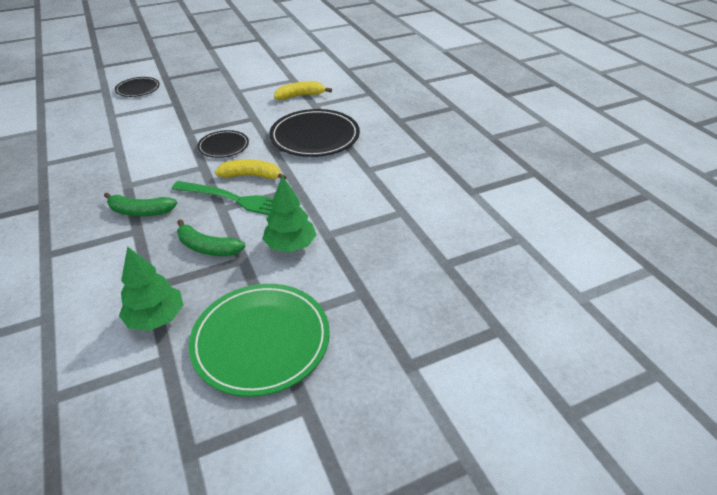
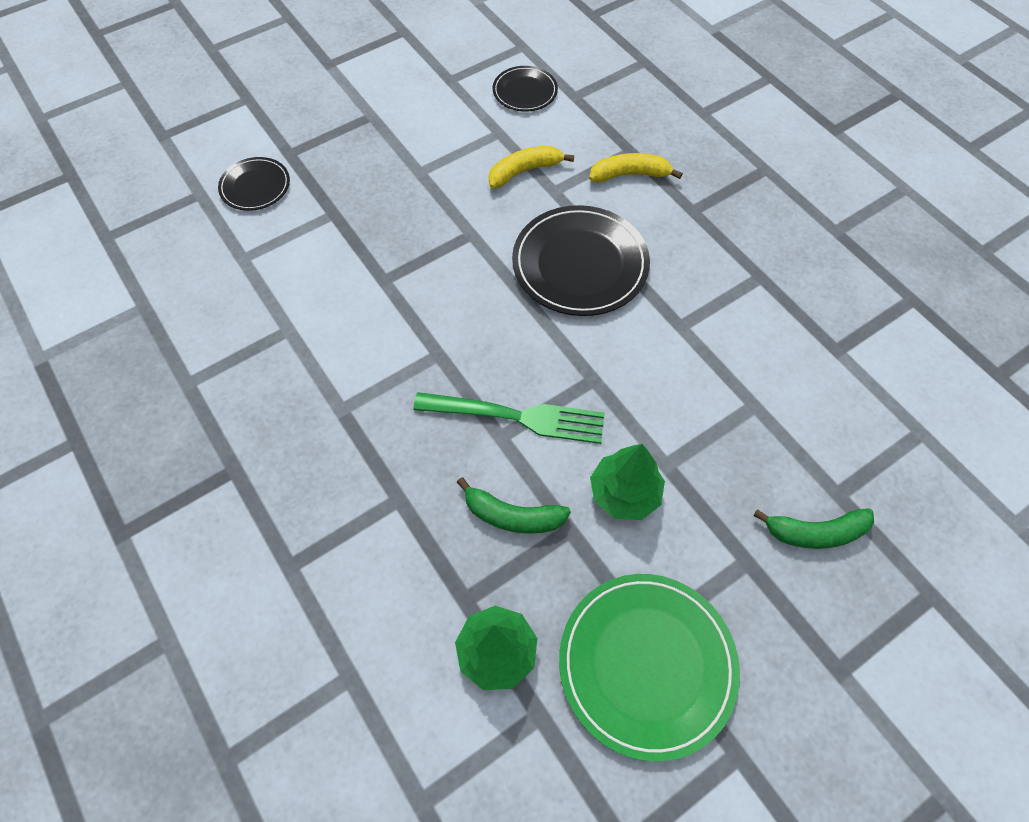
camera: 10 degrees left, 20 degrees up
(140, 212) = (386, 461): green banana -> green banana (815, 532)
(223, 146) = (450, 304): black plate -> black plate (525, 91)
(251, 176) = (518, 363): yellow banana -> yellow banana (630, 174)

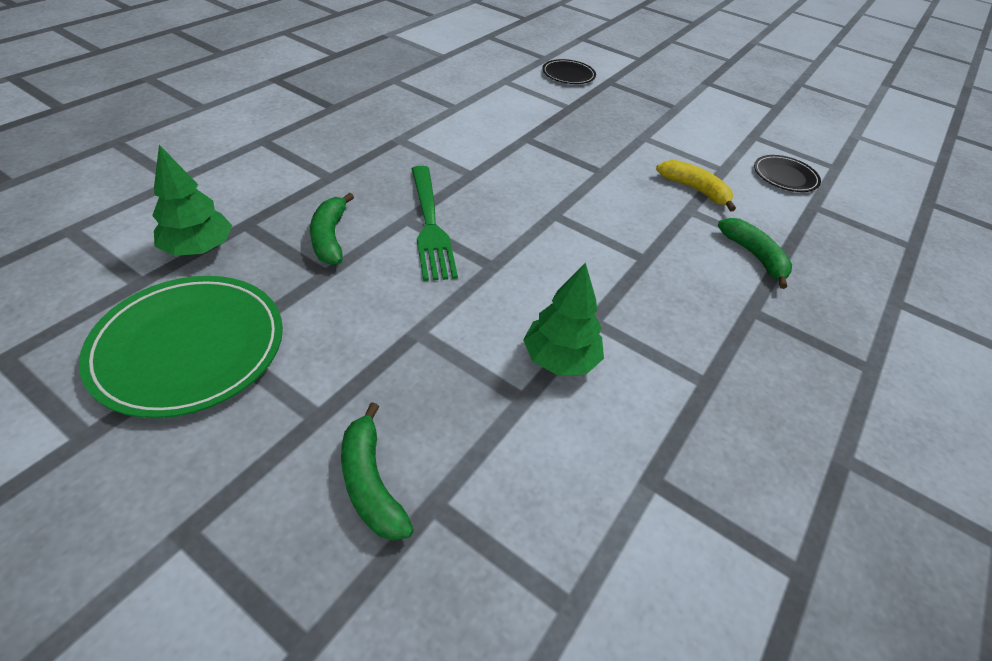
camera: 65 degrees right, 15 degrees down
(580, 264) = (618, 238): black plate -> none
(624, 493) = (374, 305): green tree -> green tree (560, 359)
(630, 174) = (754, 256): yellow banana -> green banana

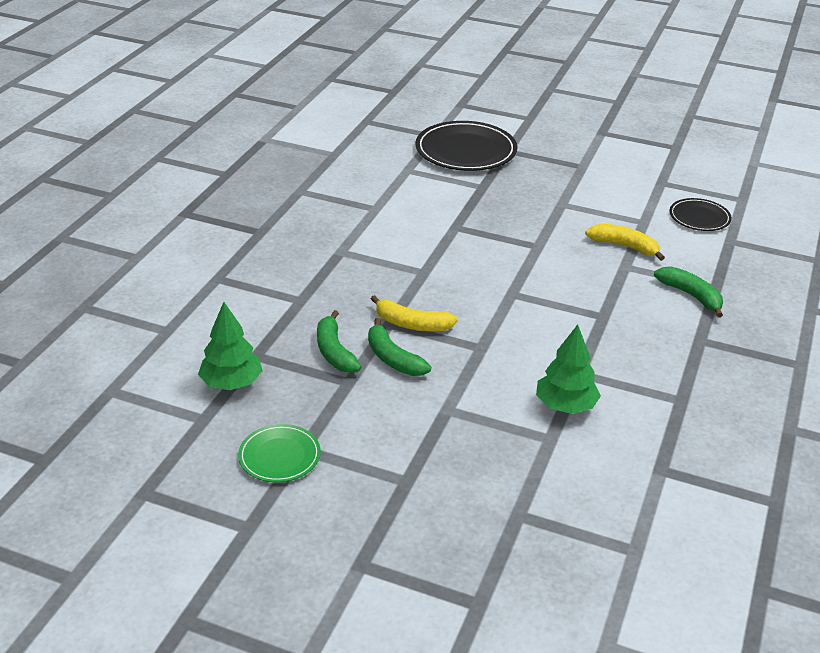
camera: 10 degrees left, 10 degrees down
(189, 347) = (279, 456): green plate -> green plate, size x0.55
(371, 483) = (469, 511): green banana -> green banana (393, 358)
(430, 225) = (412, 324): green fork -> yellow banana
(568, 75) = (466, 151): black plate -> black plate, size x1.82

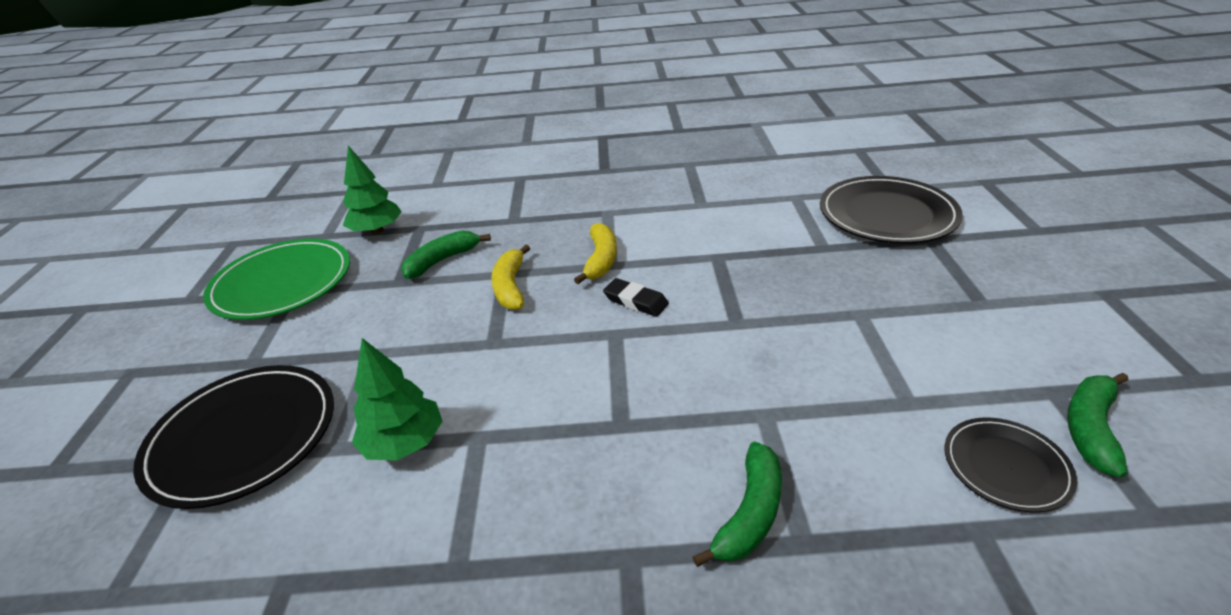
camera: 70 degrees right, 0 degrees up
(279, 456) = (282, 283): green plate -> green plate, size x1.82
(393, 358) = (446, 294): green banana -> green banana (1091, 429)
(481, 275) = (636, 301): none -> black eraser
(508, 486) = (243, 437): none -> black plate
(624, 246) = (817, 400): yellow banana -> yellow banana (601, 260)

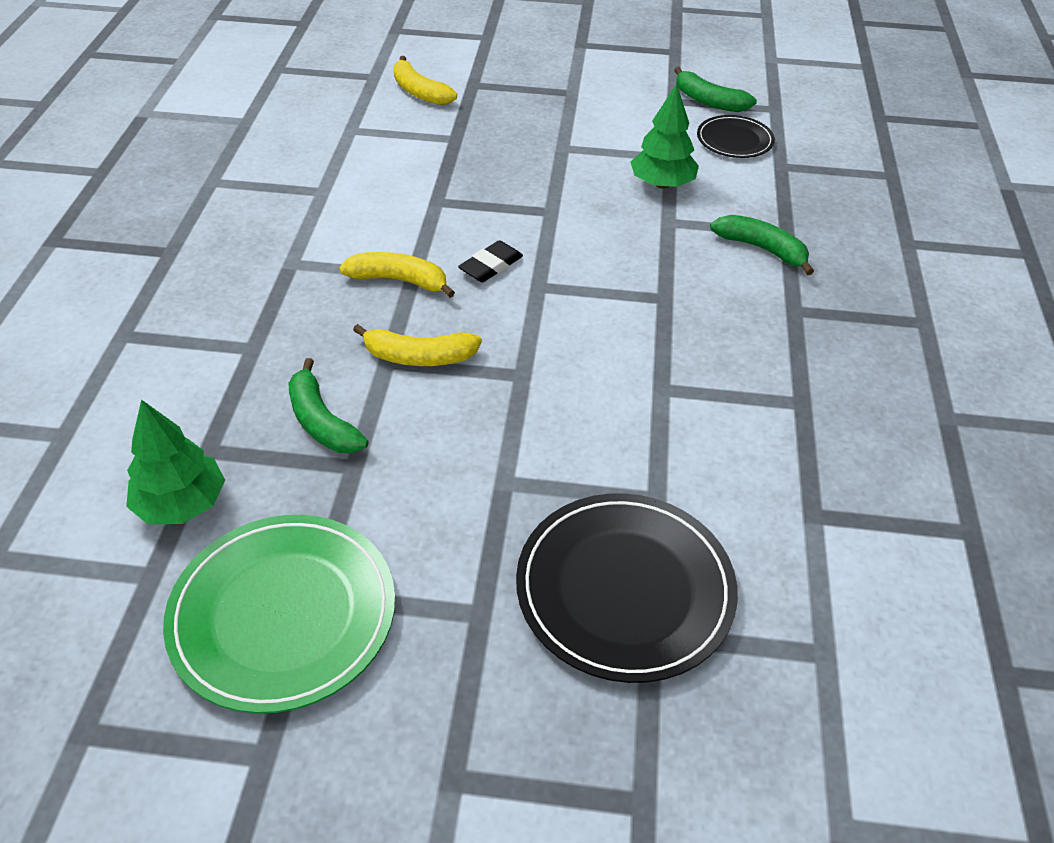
camera: 85 degrees left, 10 degrees up
(404, 443) = (660, 442): green tree -> green tree (662, 184)
(887, 215) = (419, 92): black plate -> yellow banana

